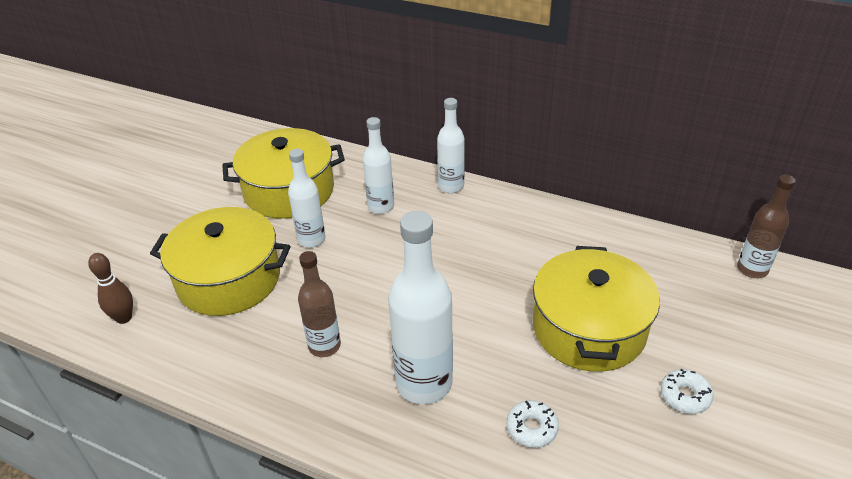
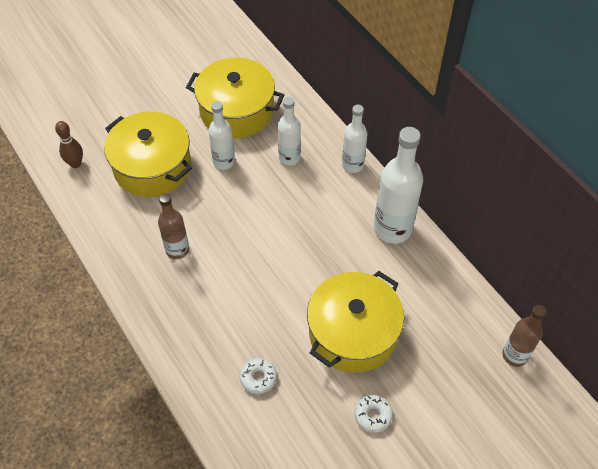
camera: 30 degrees right, 15 degrees up
(424, 383) = (217, 310): white bottle -> white bottle (392, 229)

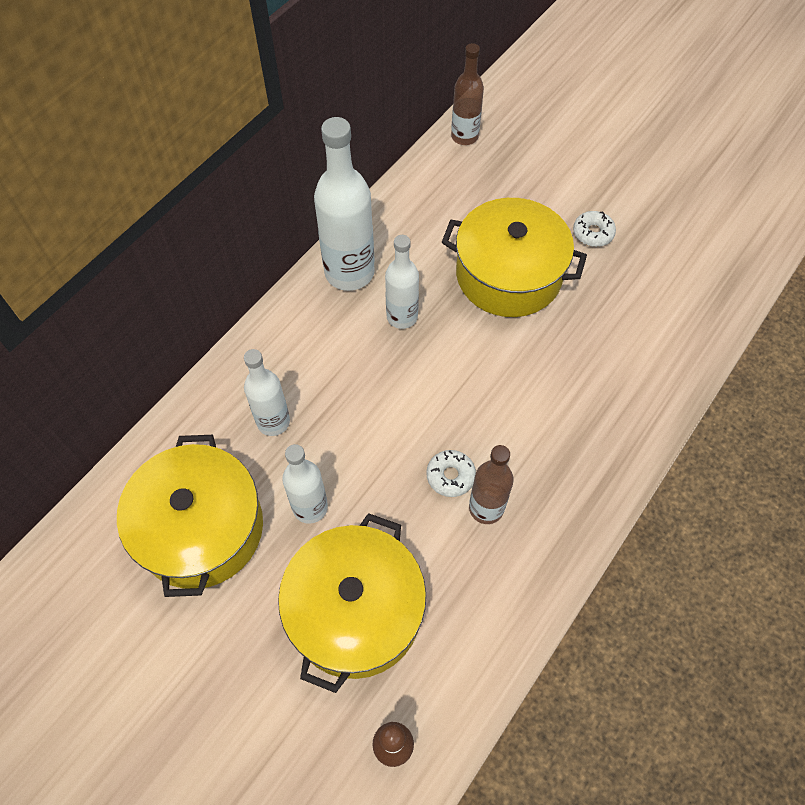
camera: 110 degrees left, 5 degrees up
(258, 378) = (611, 348): white donut -> white donut (450, 476)
(352, 165) = (261, 341): white bottle -> white bottle (402, 317)

